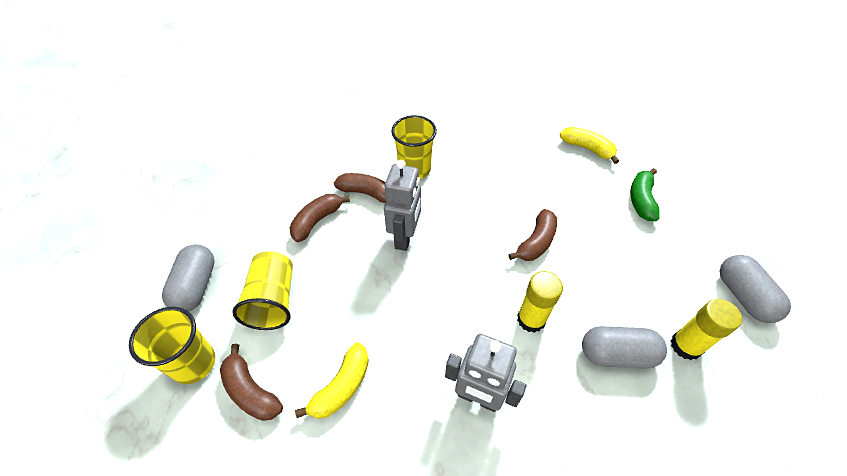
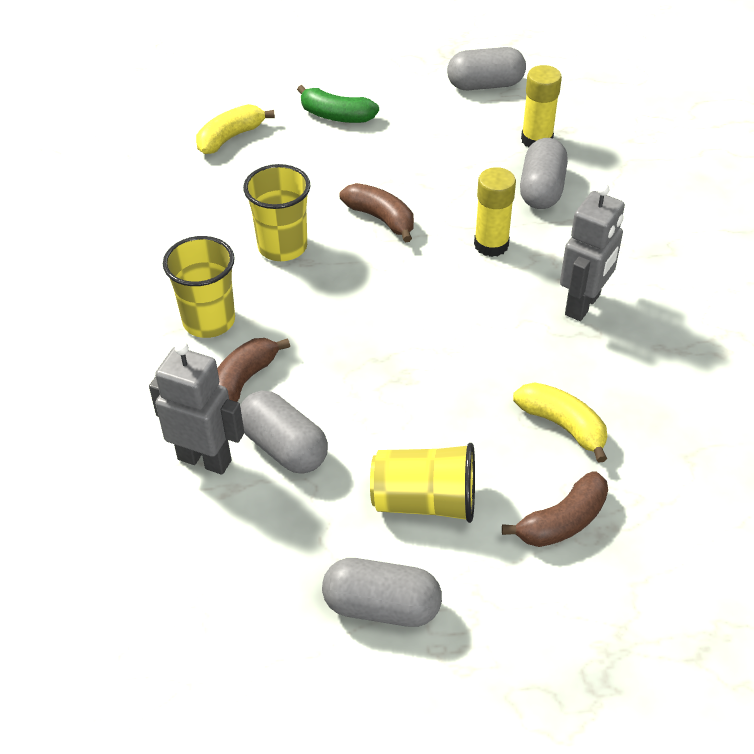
camera: 80 degrees left, 5 degrees down
(194, 363) = (516, 594): yellow cup -> yellow cup (282, 247)
(317, 221) = (284, 447): brown banana -> grey capsule
(405, 237) = (342, 345): grey robot -> grey robot (205, 459)

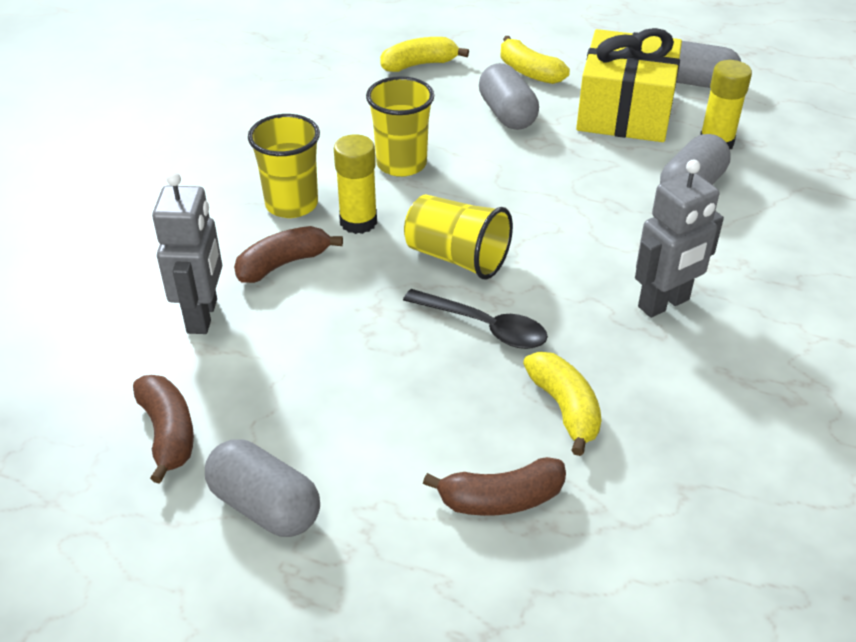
camera: 25 degrees right, 5 degrees down
(205, 459) = (203, 316): grey robot -> grey robot turned 45 degrees clockwise
(284, 447) = (279, 331): grey capsule -> grey capsule (507, 114)
(336, 116) = (529, 72): green banana -> yellow banana
(381, 218) = (510, 167): brown banana -> brown banana (168, 433)
(424, 501) = (375, 427): yellow cup -> yellow cup (457, 257)
(444, 132) = (625, 112): none -> yellow gift
(455, 378) = (484, 327): none -> black spoon
(491, 245) = (604, 221): yellow glue stick -> yellow glue stick (358, 222)

